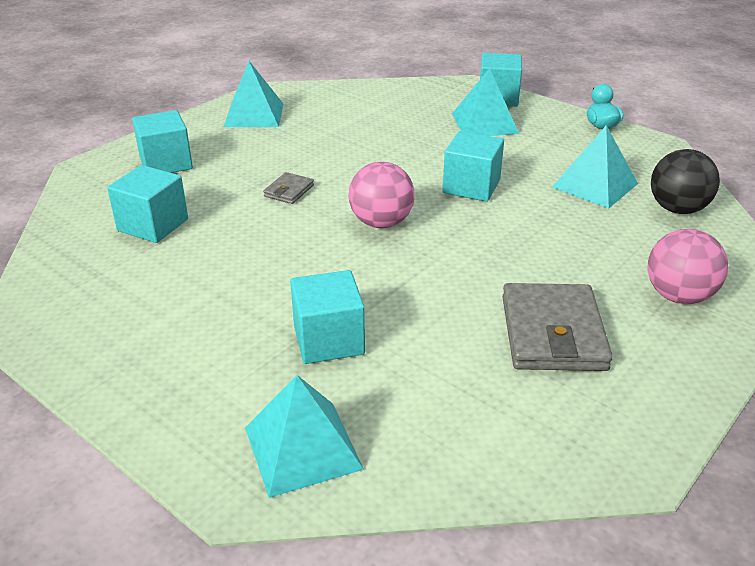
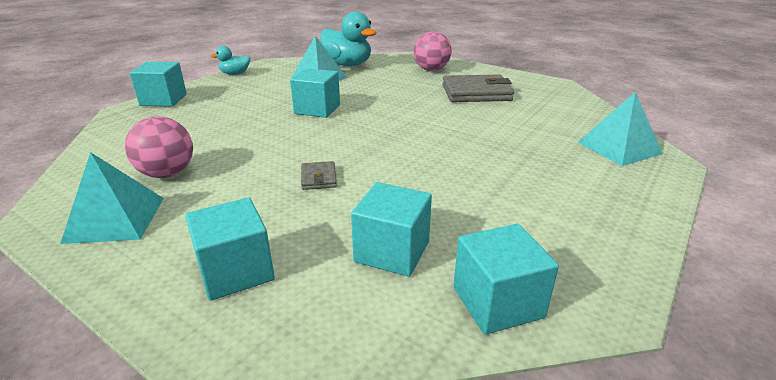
camera: 95 degrees left, 5 degrees down
(289, 191) = (318, 178): grey wallet -> grey wallet turned 60 degrees clockwise
(328, 340) = (521, 147): turquoise cube -> turquoise cube (497, 302)
(381, 223) = (371, 137): pink ball -> pink ball (167, 174)
(484, 123) = (211, 105): turquoise pyramid -> none
(677, 209) = (347, 64): black ball -> turquoise duck

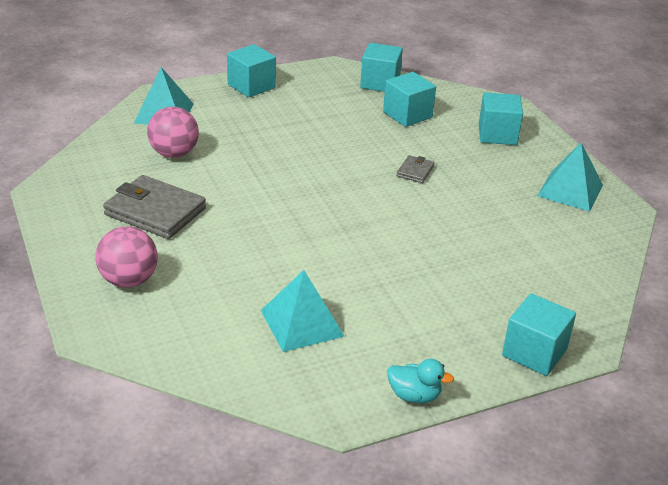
camera: 150 degrees left, 5 degrees up
(167, 174) = (533, 218): pink ball -> pink ball (174, 154)
(317, 109) = (355, 254): turquoise cube -> turquoise cube (251, 86)
(347, 64) = (223, 350): turquoise duck -> none

